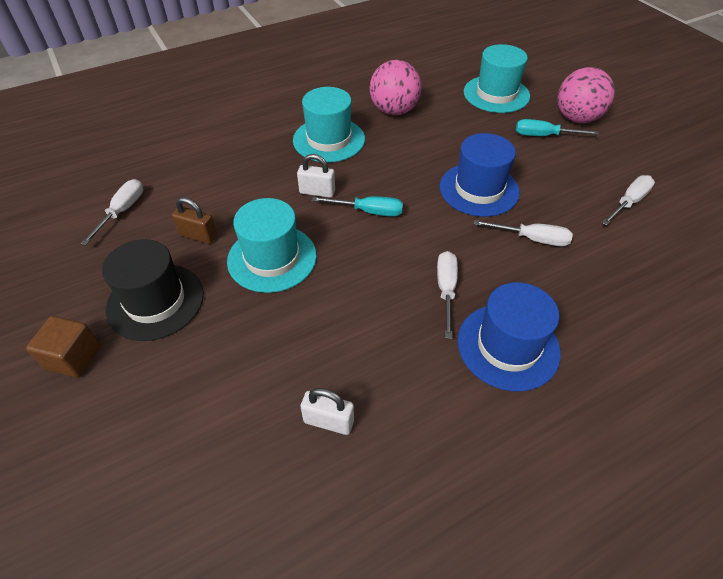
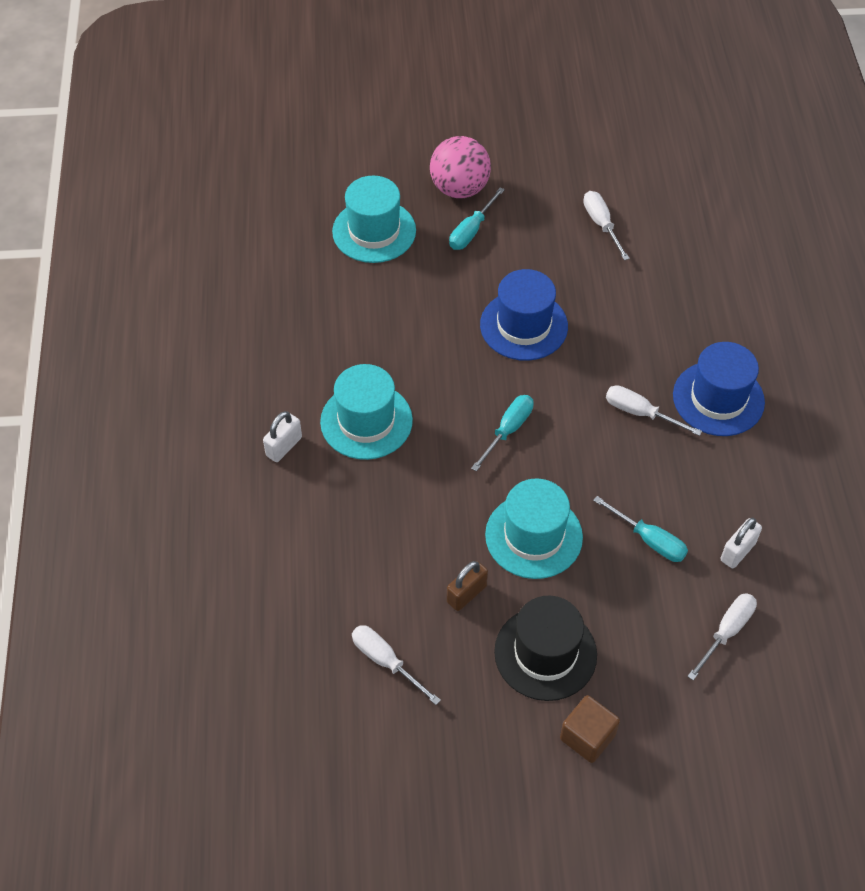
camera: 65 degrees left, 5 degrees up
(306, 340) = (649, 540): none -> turquoise screwdriver
(317, 192) = (453, 464): white padlock -> white padlock (284, 446)
(394, 111) = (347, 338): pink ball -> none
(532, 239) = (610, 320): white screwdriver -> white screwdriver (726, 632)

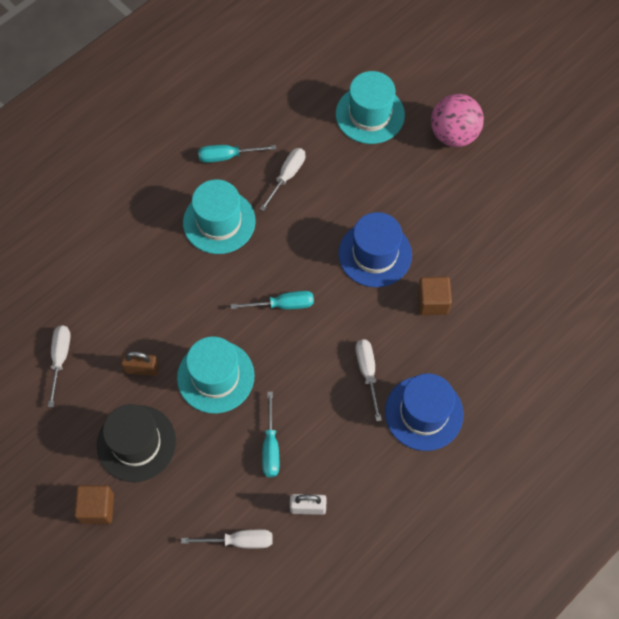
camera: 50 degrees right, 10 degrees up
(284, 446) = (162, 193): white padlock -> none
(471, 231) = (424, 167): turquoise screwdriver -> turquoise screwdriver (227, 156)
(601, 224) = (507, 239): white screwdriver -> white screwdriver (287, 176)
(613, 317) = (432, 302): none -> brown cube

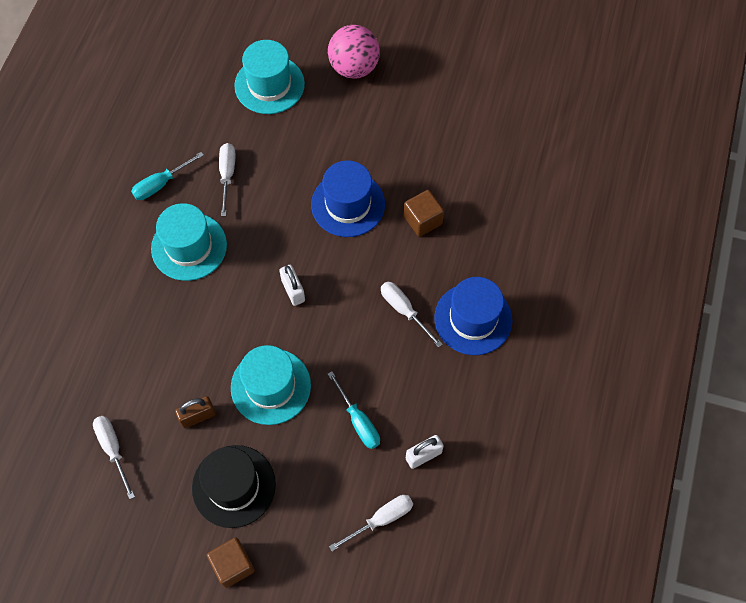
camera: 30 degrees left, 0 degrees up
(283, 305) = (293, 290): turquoise screwdriver -> white padlock

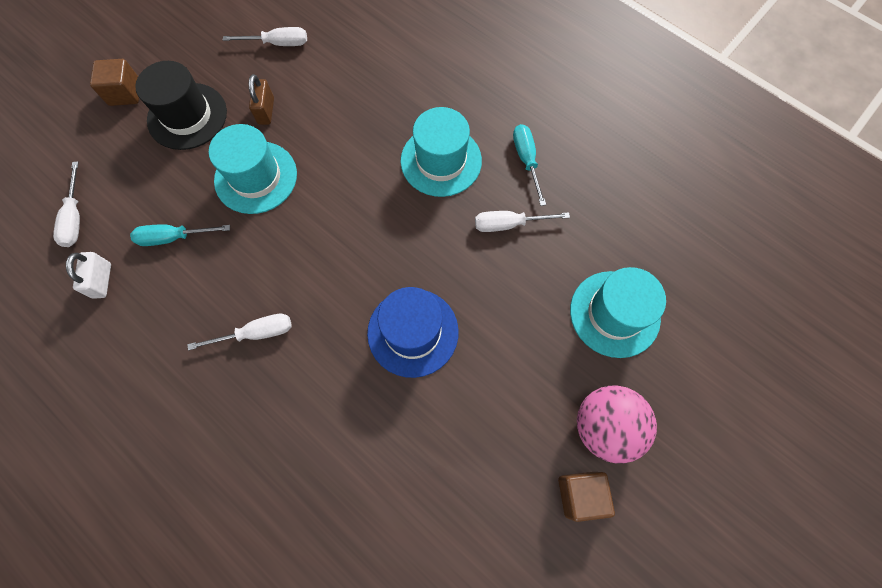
camera: 115 degrees right, 5 degrees up
(227, 175) = (509, 224): white screwdriver -> white screwdriver turned 150 degrees clockwise
(293, 290) = (341, 235): white padlock -> none
(423, 220) = (350, 407): brown cube -> brown cube (580, 494)
(473, 319) = (202, 402): blue hat -> none

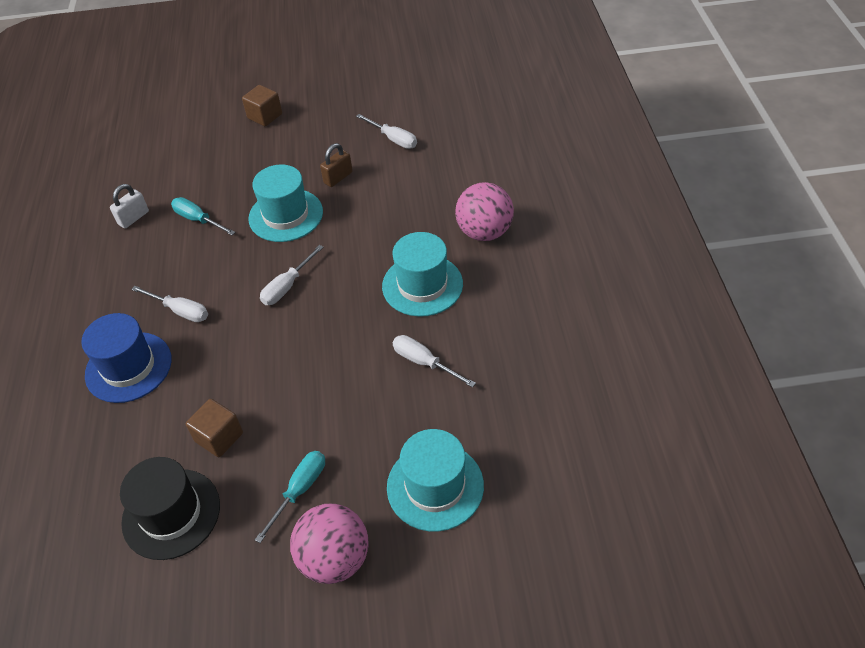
camera: 45 degrees right, 20 degrees down
(75, 217) = (159, 172): white screwdriver -> white screwdriver (287, 286)
(187, 116) = (286, 151): black hat -> black hat (171, 513)
(413, 332) = (274, 384): blue hat -> blue hat (128, 367)
(442, 82) = (484, 232): none -> pink ball
(526, 160) = (489, 327): turquoise screwdriver -> turquoise screwdriver (299, 490)
(580, 494) = (263, 589): brown cube -> brown cube (219, 437)

